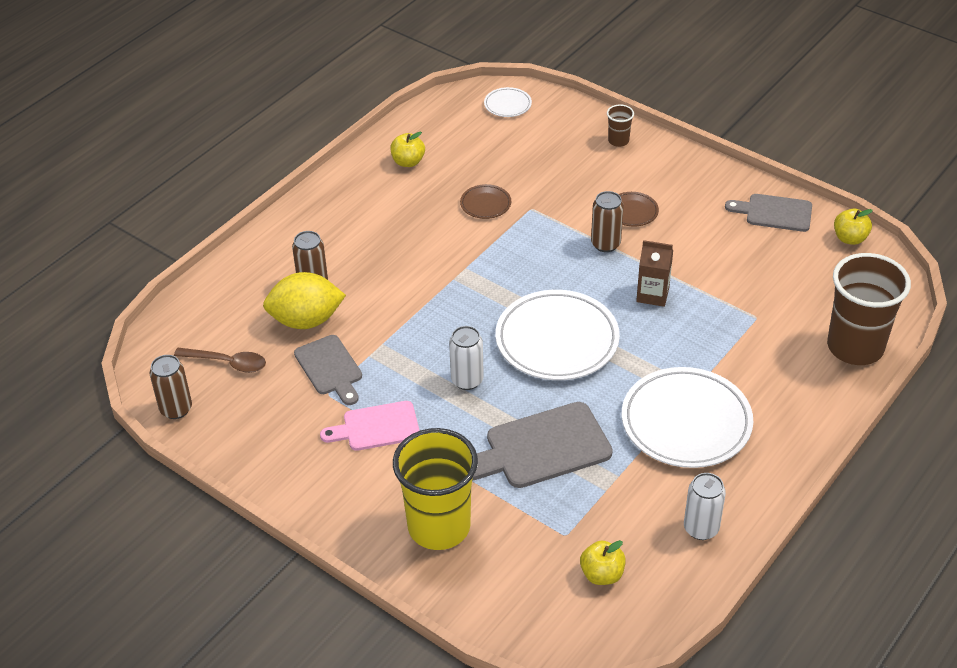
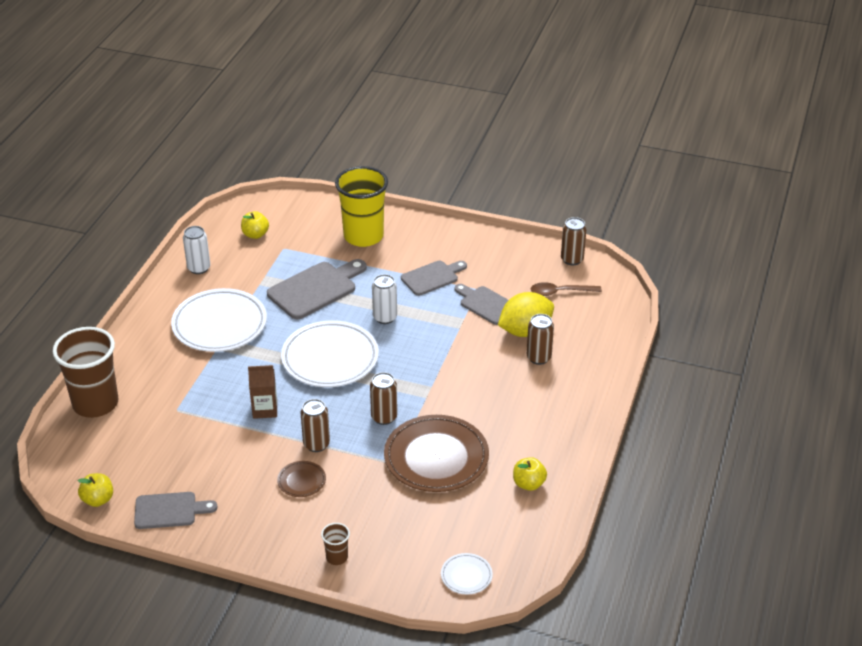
camera: 160 degrees right, 5 degrees down
(376, 427) = (432, 277): pink cutting board -> grey cutting board
(485, 204) = (436, 458): brown plate -> brown plate, size x2.20
(521, 256) = (384, 417): none -> brown can

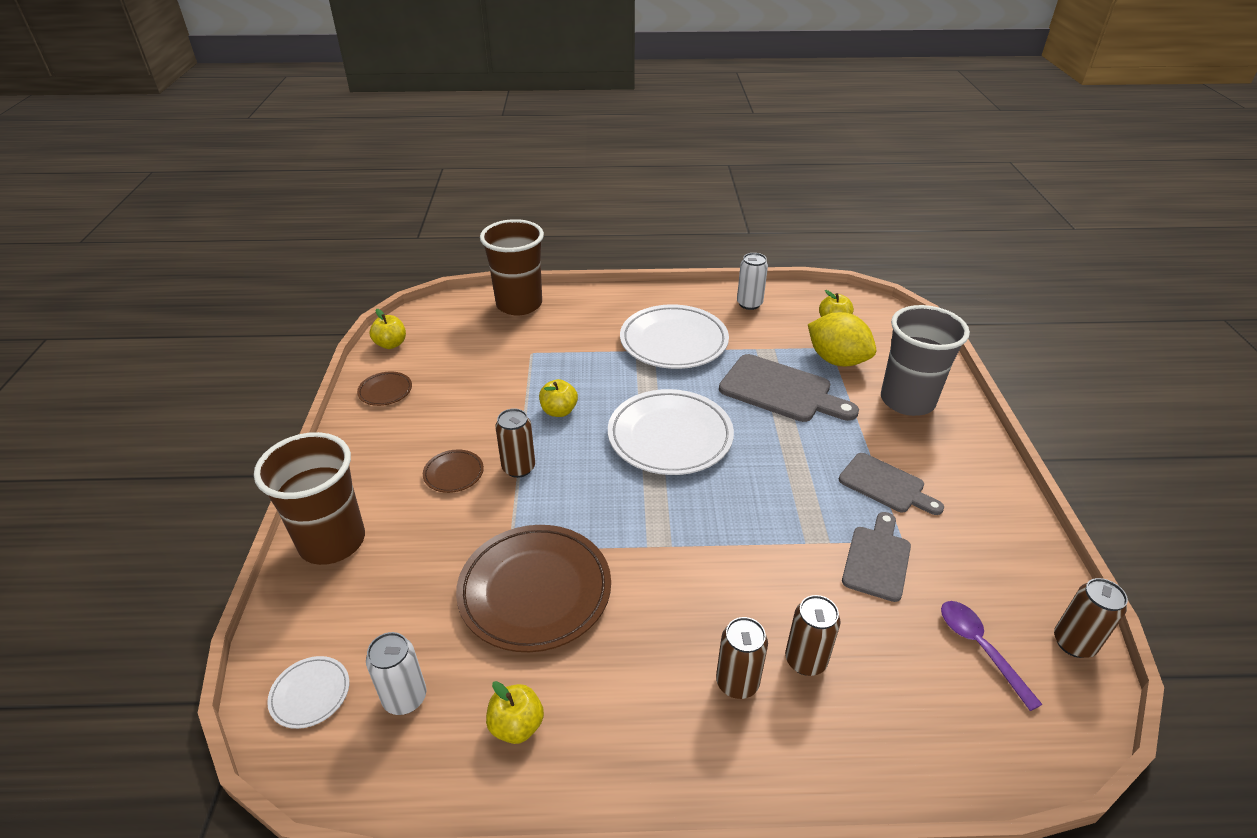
camera: 70 degrees right, 0 degrees up
(169, 510) = (385, 391): grey cutting board -> brown plate
(265, 409) = (559, 411): brown carton -> yellow apple
(337, 557) = (332, 541): brown cup -> brown cup, size x2.33
(363, 236) = (907, 401): yellow cup -> grey cup
(384, 417) = (590, 515): brown can -> brown can (737, 682)
(385, 317) = (773, 462): white can -> white can (405, 698)
(525, 331) = (854, 624): yellow lemon -> yellow lemon (837, 360)
(560, 292) = (980, 648): brown spoon -> purple spoon

